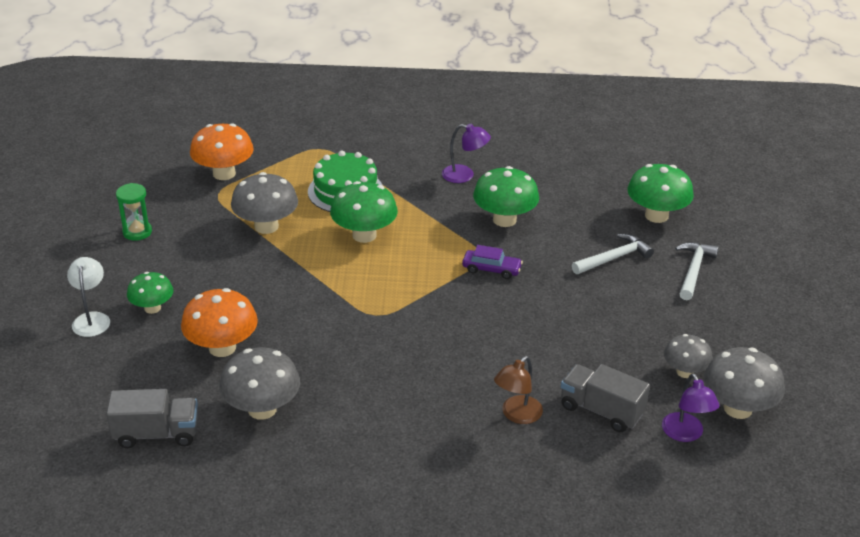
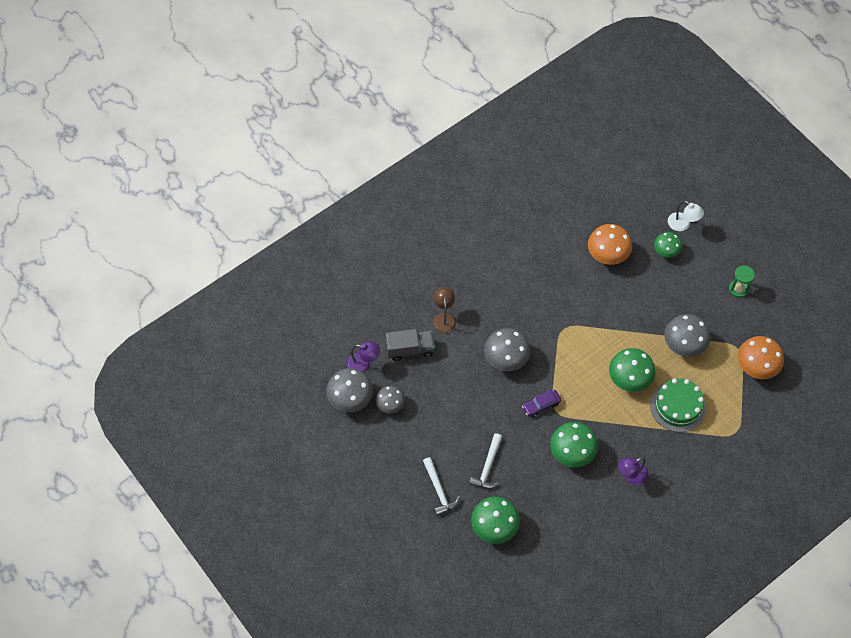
camera: 140 degrees right, 25 degrees up
(157, 434) = (578, 194): grey truck -> none
(262, 409) = (552, 238): grey mushroom -> grey mushroom (506, 359)
(685, 434) = (363, 364): purple lamp -> purple lamp turned 150 degrees clockwise

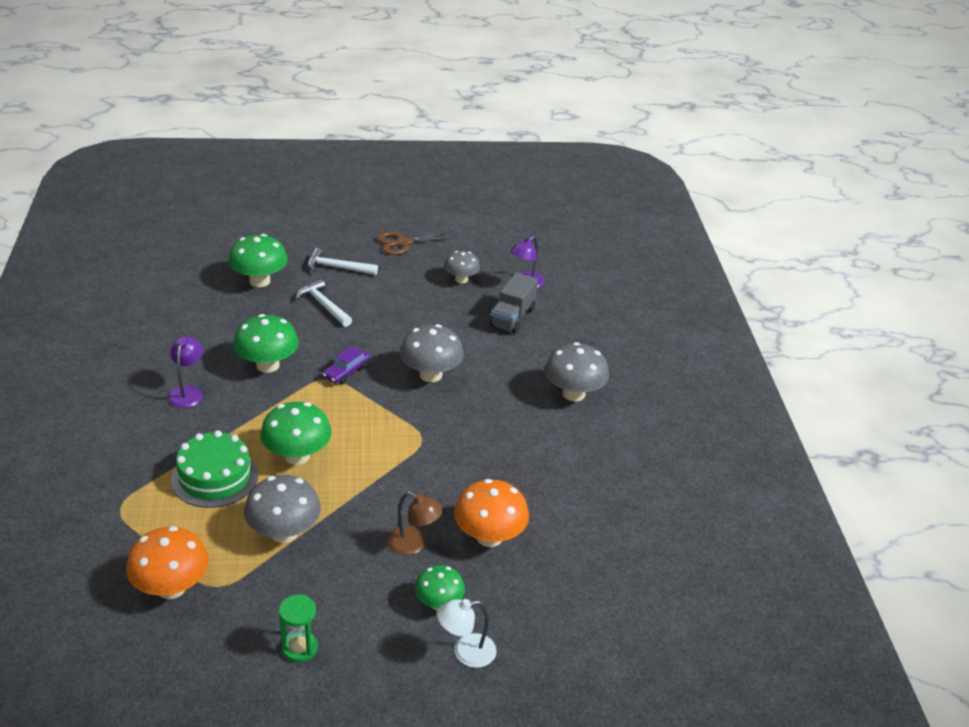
camera: 120 degrees right, 25 degrees down
(350, 399) = (494, 260): grey mushroom -> grey mushroom (573, 394)
(373, 470) = (403, 243): none -> brown scissors
(444, 318) = (529, 356): brown lamp -> brown lamp (413, 544)
(541, 405) = (346, 372): purple car -> purple car turned 150 degrees counterclockwise

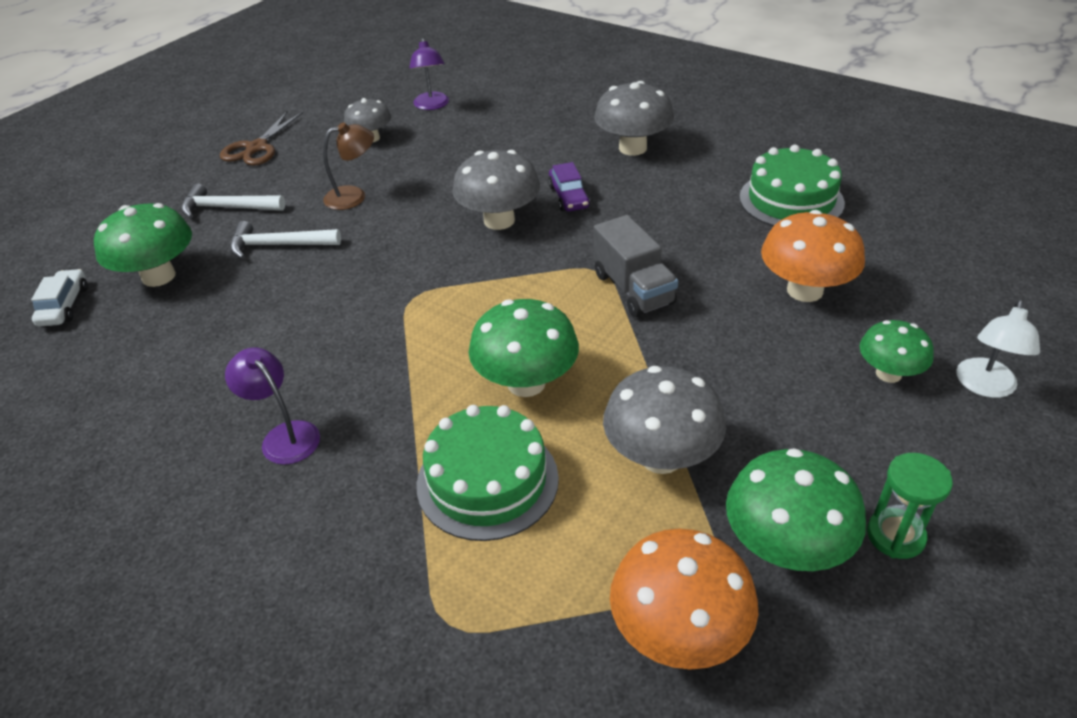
camera: 45 degrees left, 5 degrees up
(210, 266) = (64, 306): none -> white car
(267, 365) = (326, 336): green mushroom -> green mushroom (785, 547)
(337, 268) = (227, 208): white hammer -> white hammer turned 45 degrees clockwise
(346, 372) = (419, 277): purple car -> purple car (568, 197)
(413, 544) = (773, 352): brown lamp -> brown lamp (354, 196)
(512, 317) = (474, 134): grey truck -> grey truck (633, 289)
(589, 494) = (791, 200): none -> green cake

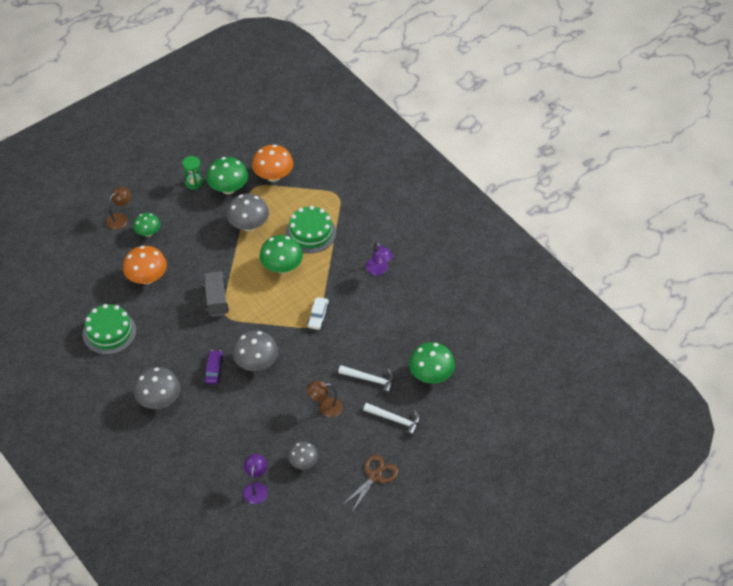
camera: 165 degrees left, 10 degrees up
(64, 306) = (475, 368): white car -> white car (318, 316)
(984, 387) = (120, 218): white lamp -> brown lamp

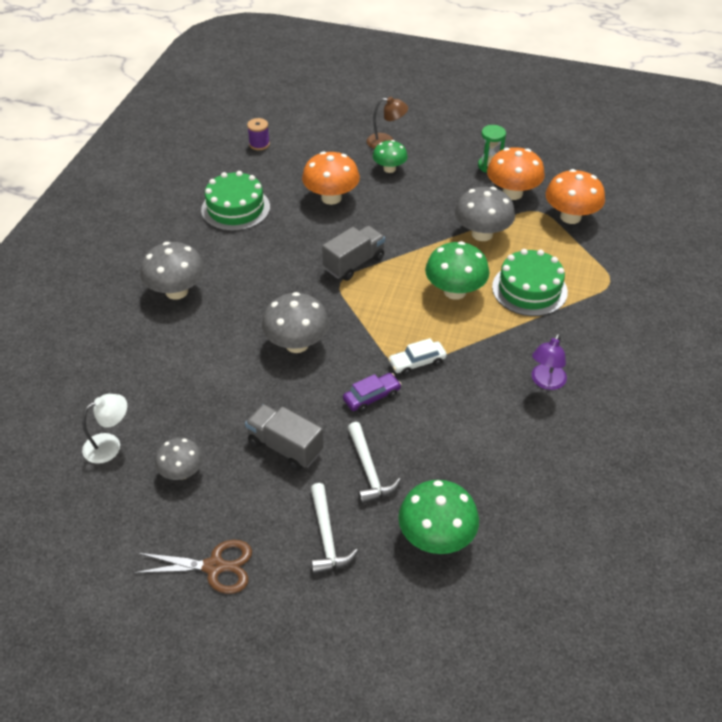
camera: 55 degrees right, 5 degrees down
(54, 286) = (259, 144): none -> purple spool
(214, 370) = (255, 313): purple car -> purple car (372, 397)
(228, 188) = (512, 193): green mushroom -> orange mushroom
(256, 488) = (109, 445): purple lamp -> white lamp
(325, 407) = (285, 447): brown lamp -> grey truck

